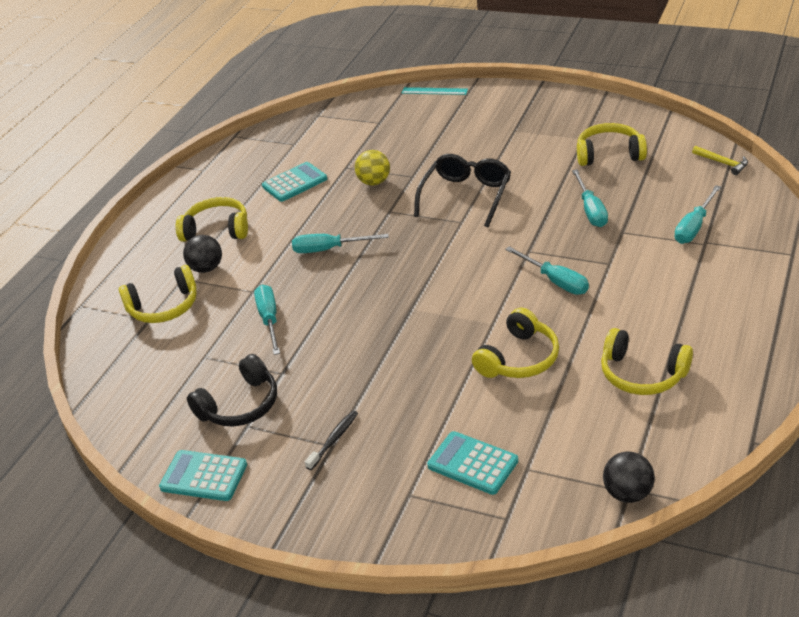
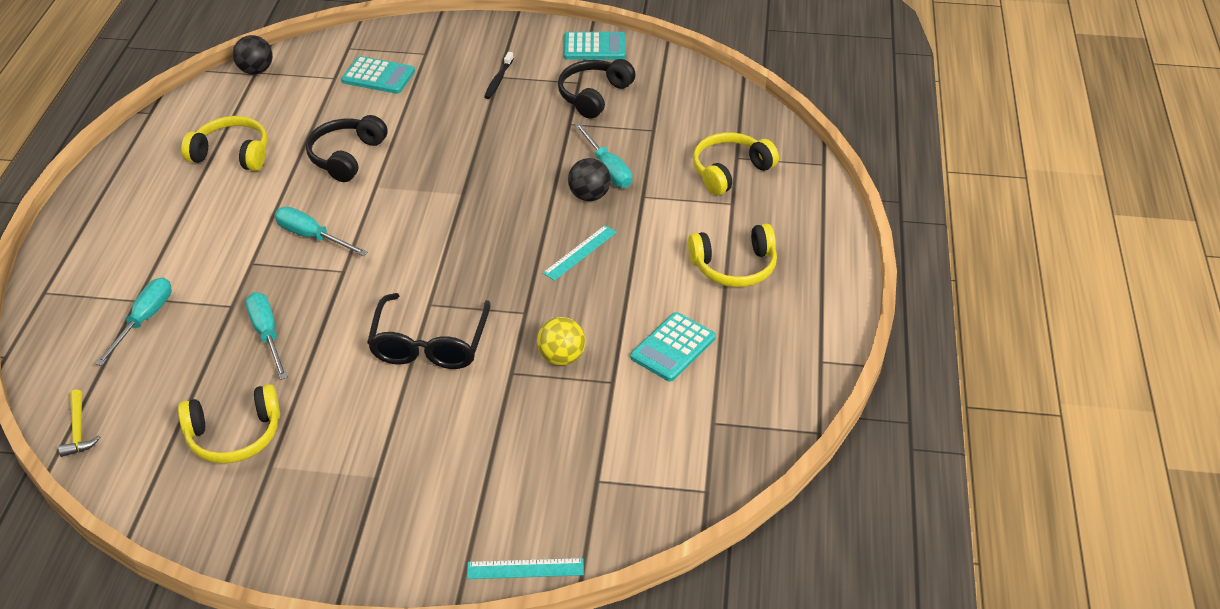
camera: 160 degrees right, 5 degrees up
(206, 268) = (713, 217): black ball -> black ball (589, 196)
(329, 249) = (580, 252): turquoise screwdriver -> turquoise ruler
(519, 358) = (346, 156): yellow headphones -> black headphones
(722, 163) = (78, 430): yellow hammer -> yellow hammer turned 135 degrees counterclockwise

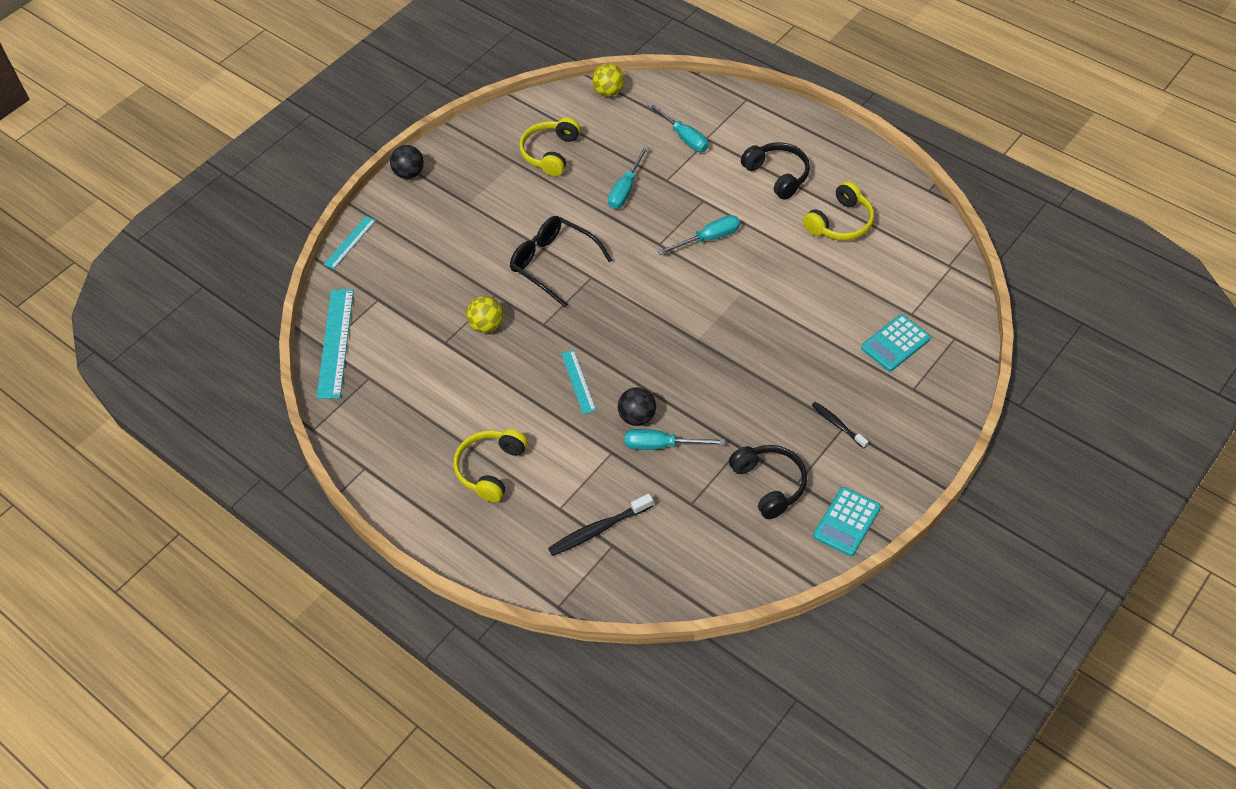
camera: 125 degrees right, 10 degrees up
(78, 430) = (609, 92): yellow hammer -> yellow ball
(256, 70) = (953, 267): black ball -> black ball (409, 173)
(267, 334) = (625, 189): turquoise screwdriver -> turquoise screwdriver turned 105 degrees clockwise
(346, 156) = (792, 287): black headphones -> black headphones (777, 175)
(673, 347) = (446, 389): turquoise calculator -> none
(692, 484) = (335, 343): none -> turquoise ruler
(730, 171) = (598, 529): yellow headphones -> black toothbrush

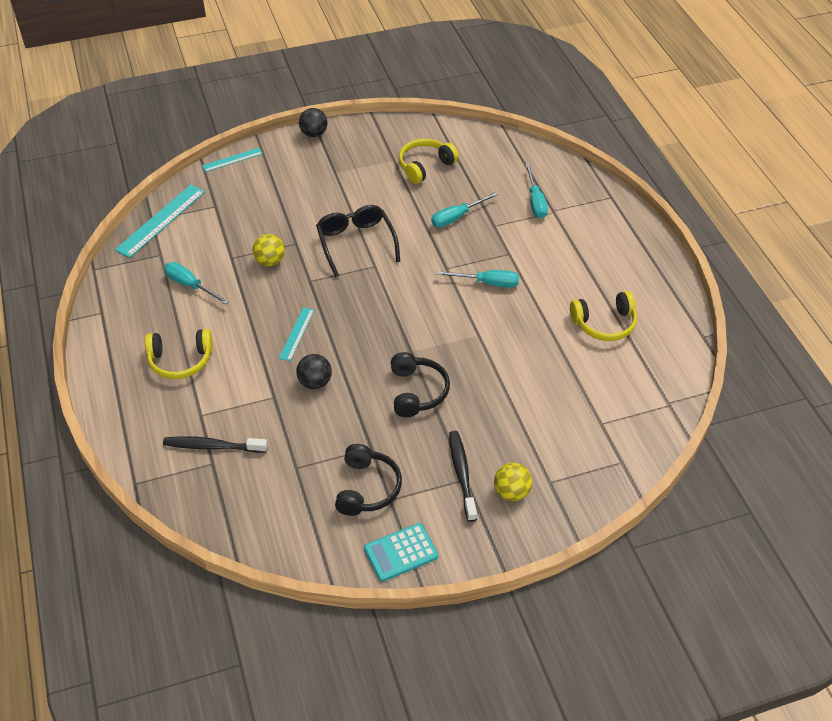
camera: 30 degrees right, 5 degrees down
(491, 469) = (180, 360): yellow headphones -> yellow headphones turned 150 degrees counterclockwise
(609, 92) = (507, 144): yellow ball -> yellow ball (511, 492)
(661, 445) = (314, 412): turquoise screwdriver -> turquoise screwdriver (190, 285)
(777, 175) = (585, 264): black headphones -> black headphones (417, 391)
(837, 424) = (462, 474): black toothbrush -> black toothbrush, size x1.55
(895, 343) = (566, 439): turquoise calculator -> none

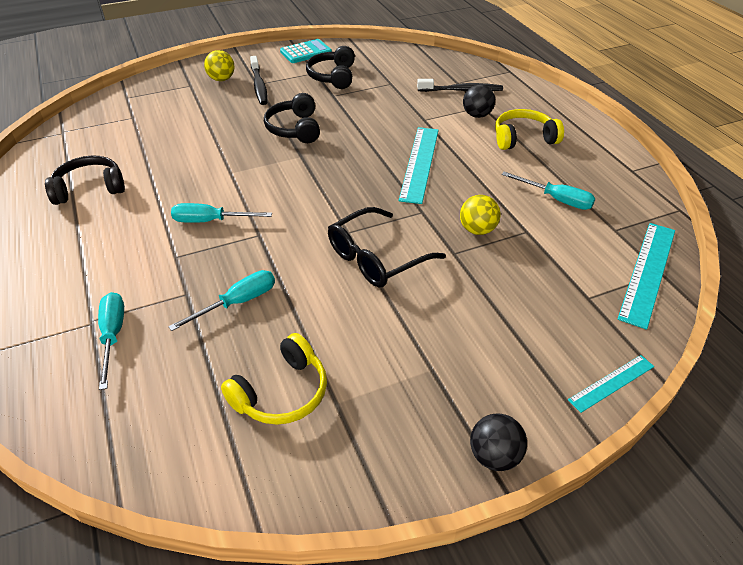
camera: 175 degrees right, 5 degrees down
(296, 334) = (420, 163): turquoise ruler -> turquoise ruler, size x1.77
(315, 382) = (390, 130): black ball -> black ball (477, 115)
(356, 243) = (376, 258): black glasses -> black glasses turned 75 degrees clockwise
(604, 324) = (89, 189): yellow headphones -> black headphones

